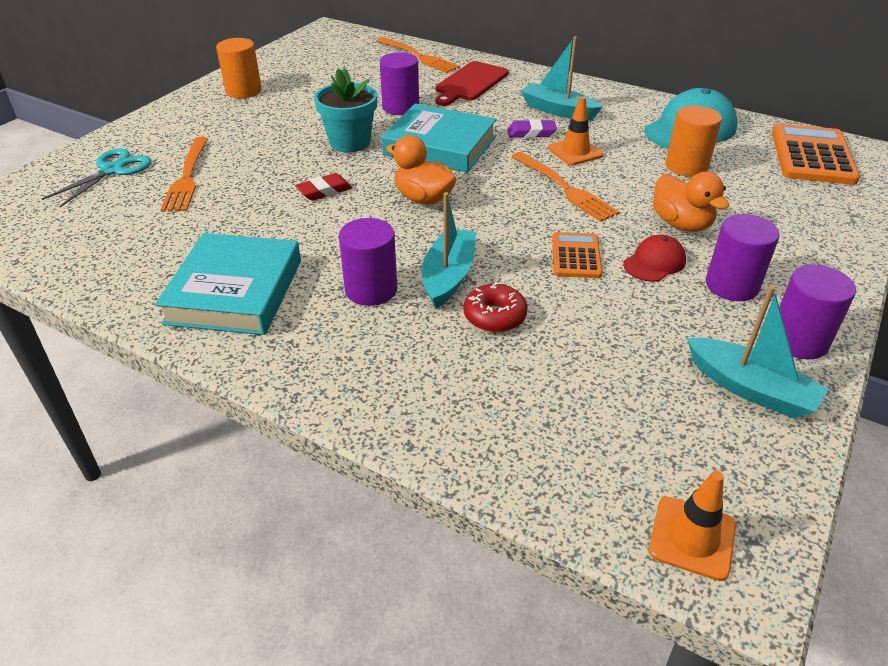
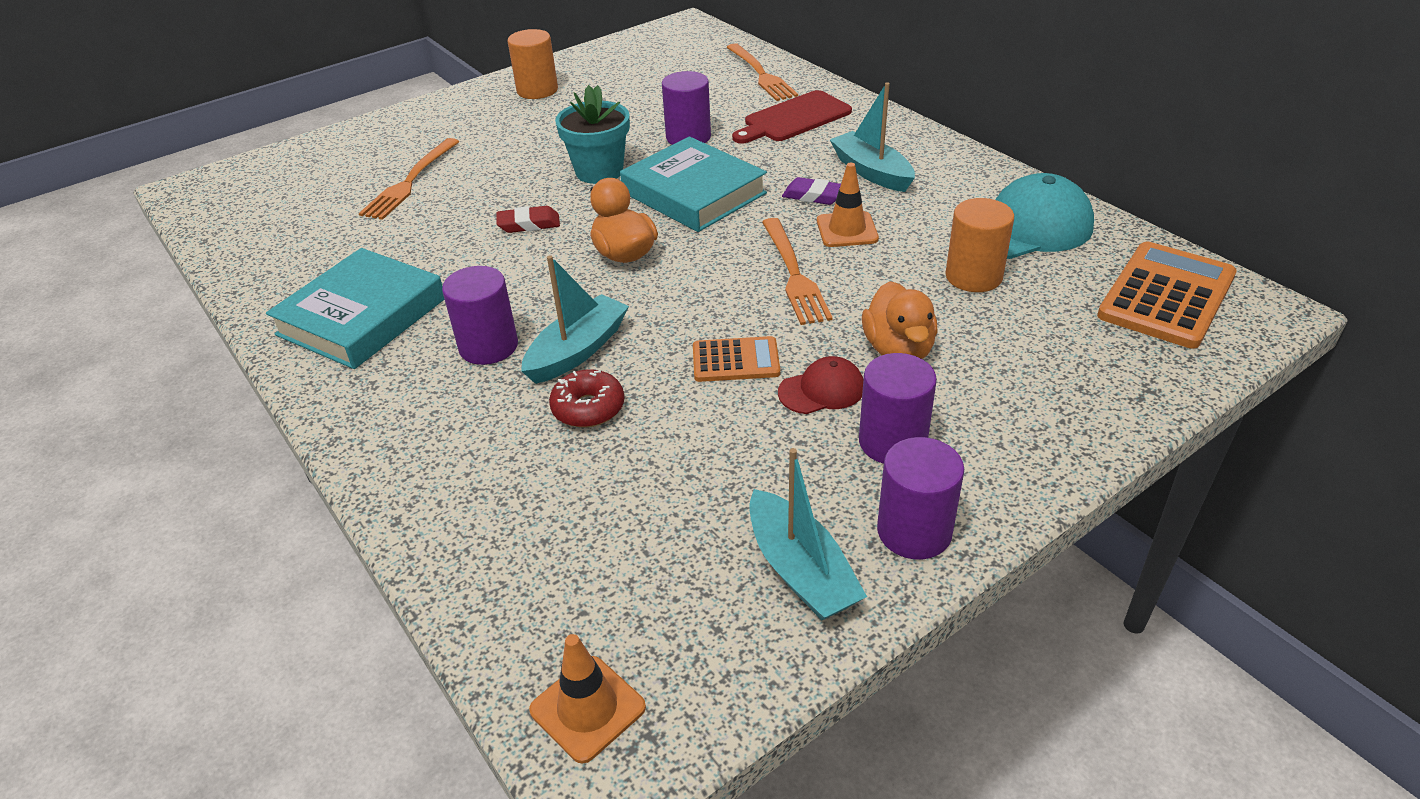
camera: 25 degrees right, 0 degrees up
(112, 170) = (349, 161): turquoise scissors -> none
(576, 256) = (735, 360): orange calculator -> orange calculator turned 60 degrees clockwise

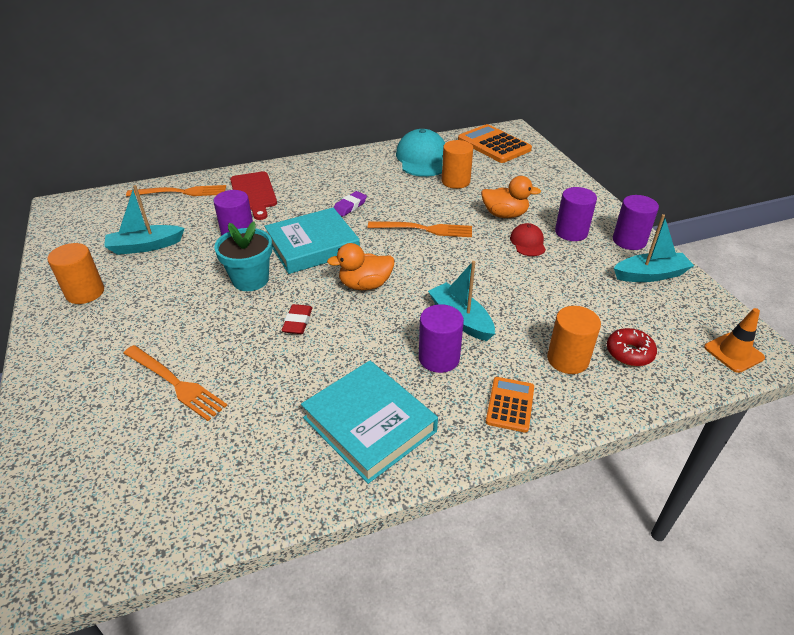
camera: 75 degrees left, 0 degrees up
(514, 473) = (567, 359): none -> orange cylinder
(588, 408) = (517, 322): red donut -> red donut (629, 353)
(735, 360) = (493, 263): orange calculator -> orange calculator (510, 404)
(847, 230) = (392, 204): orange traffic cone -> none
(871, 172) = (339, 184): turquoise boat -> turquoise boat (145, 246)

